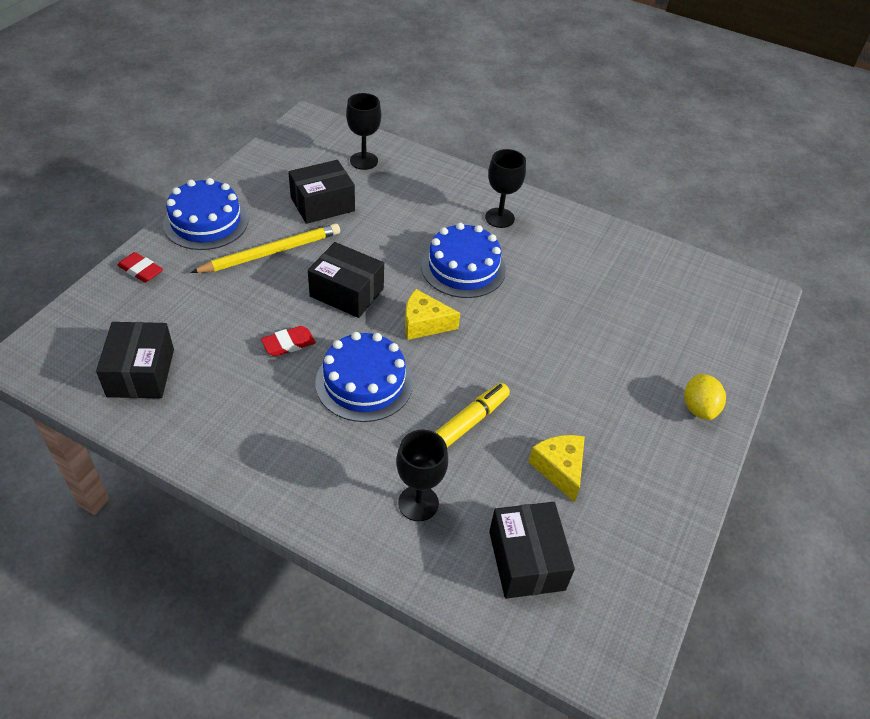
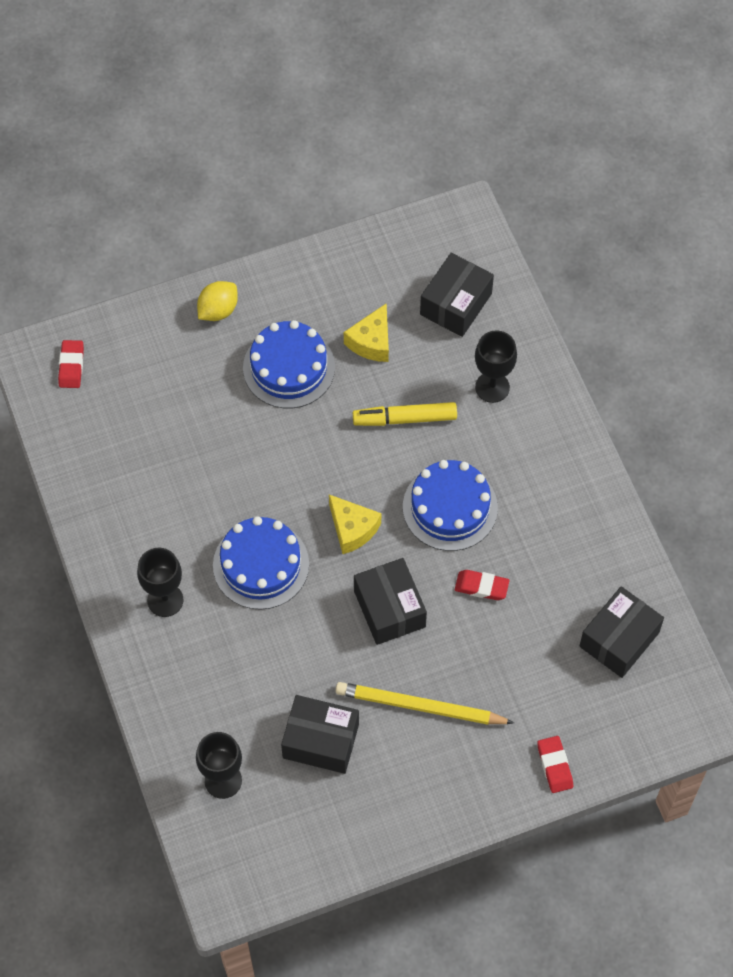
camera: 135 degrees left, 15 degrees up
(206, 222) = (453, 795): blue cake -> blue cake (289, 367)
(732, 303) = (71, 366): none -> red eraser

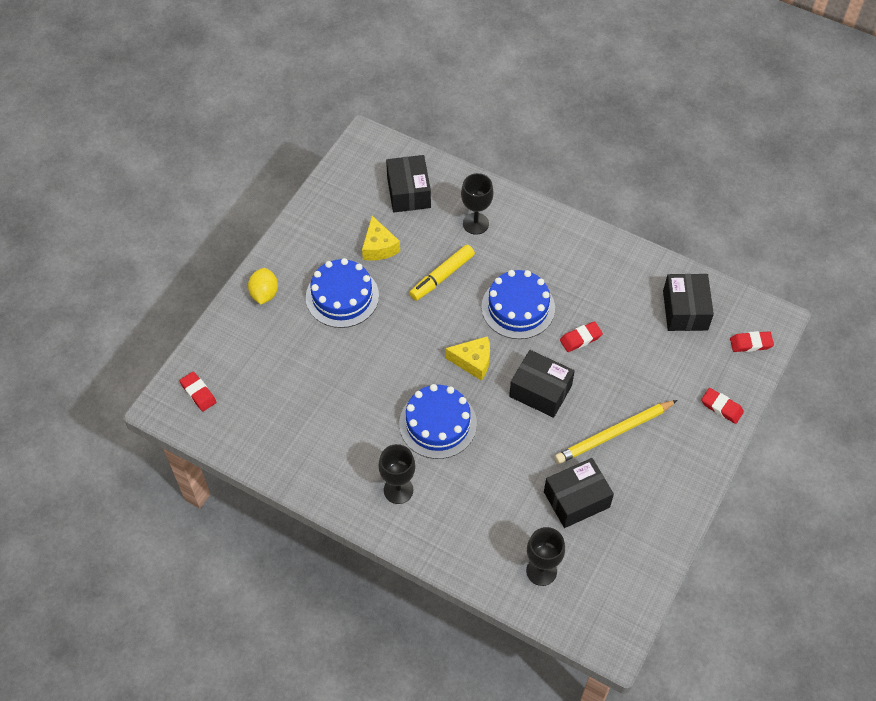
camera: 40 degrees left, 5 degrees down
(653, 726) = (751, 343): none -> red eraser

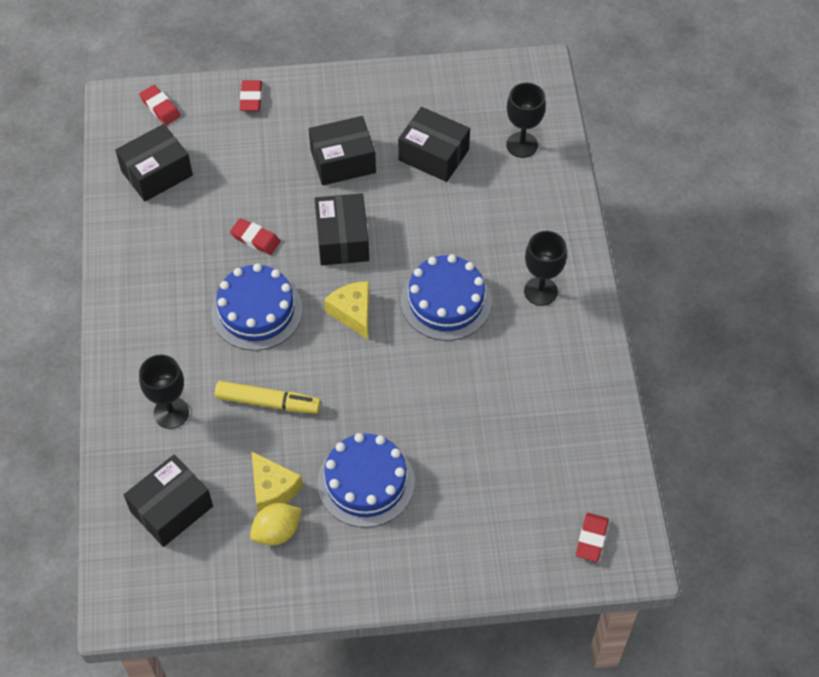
camera: 125 degrees left, 0 degrees up
(264, 294) = (422, 564): yellow lemon -> yellow lemon (277, 532)
(379, 247) = (273, 489): yellow cheese -> yellow cheese turned 105 degrees clockwise
(614, 433) = (343, 161): yellow pencil -> black box

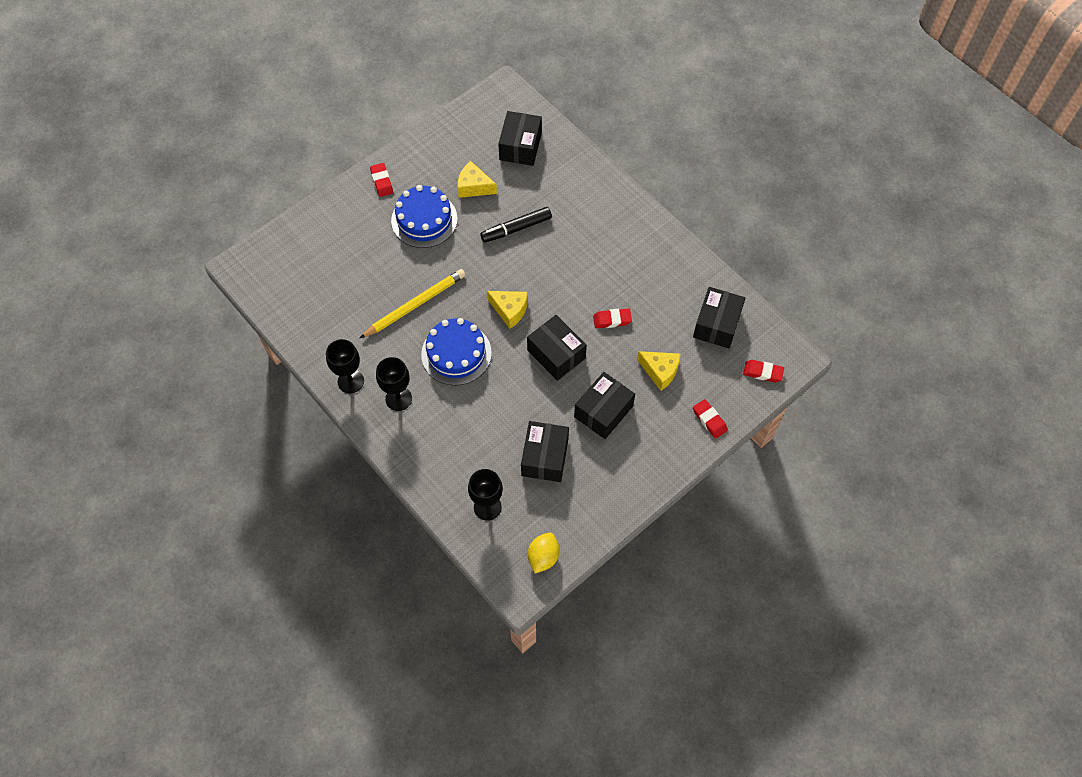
camera: 145 degrees right, 5 degrees up
(171, 413) = (566, 191): black goblet -> black goblet (350, 381)
(255, 164) = (660, 371): none -> yellow cheese
(257, 311) = (570, 276): blue cake -> none
(268, 402) = (516, 228): yellow marker -> black marker
(277, 532) = (453, 168): yellow lemon -> yellow lemon (543, 557)
(433, 155) = (545, 457): black box -> black box turned 75 degrees counterclockwise
(452, 381) = (415, 305): none -> yellow pencil
(591, 539) = (272, 264): red eraser -> red eraser (382, 181)

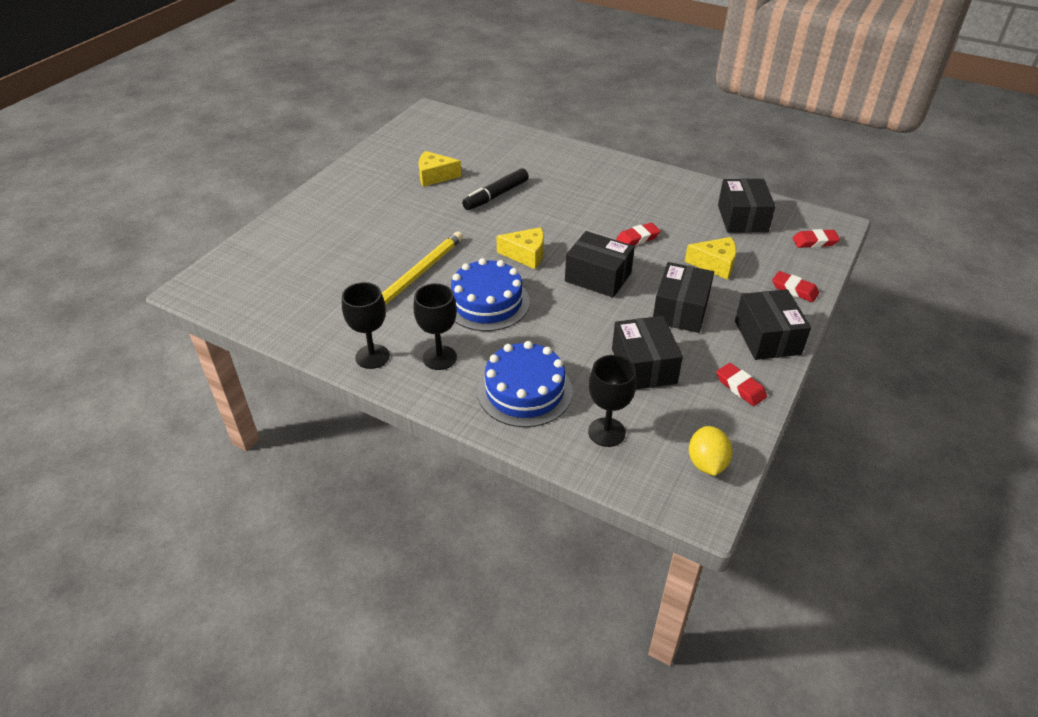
camera: 20 degrees left, 20 degrees down
(382, 181) = (334, 191): red eraser -> red eraser (740, 387)
(424, 220) = (394, 209): blue cake -> blue cake (524, 391)
(520, 146) = (466, 142): black box -> black box (767, 337)

